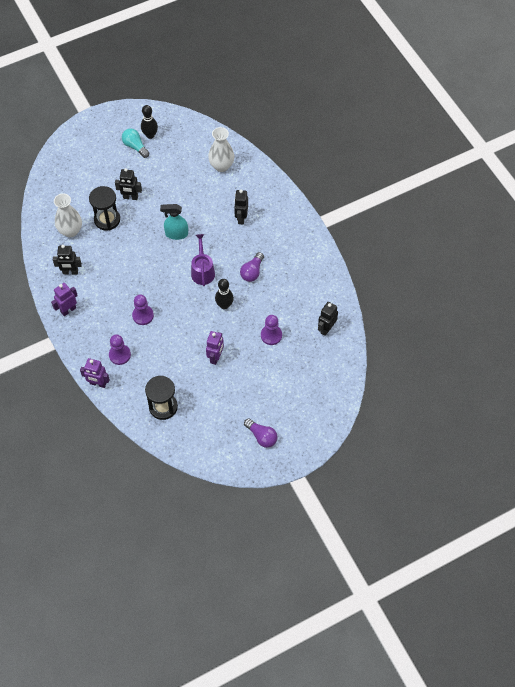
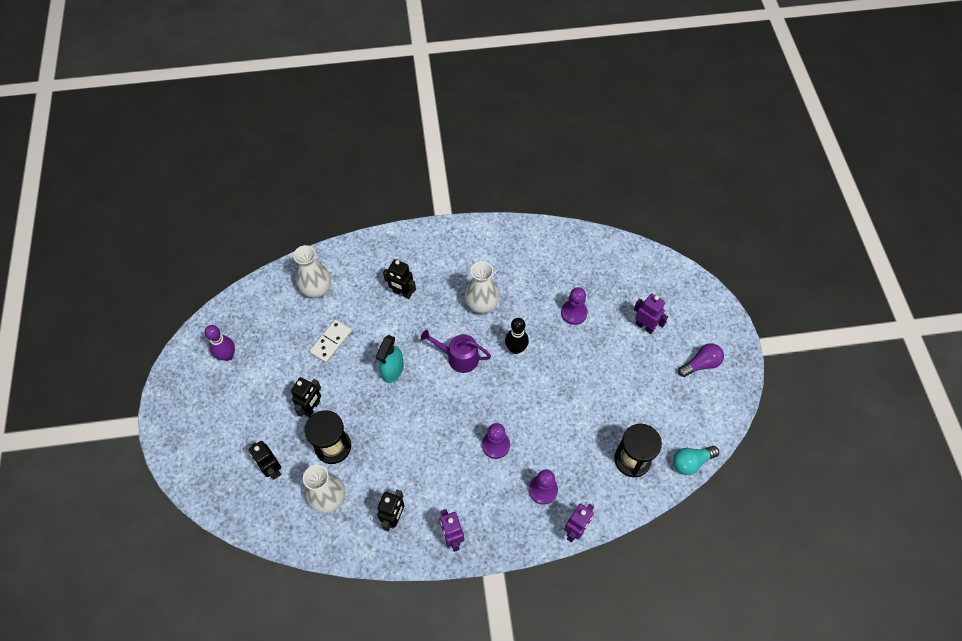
camera: 70 degrees left, 0 degrees up
(135, 146) = (235, 379): turquoise light bulb -> turquoise light bulb (691, 462)
(150, 135) = (227, 355): black bowling pin -> purple bowling pin
(184, 189) = (331, 342): none -> white domino
(215, 357) = (583, 380): purple robot -> purple robot (645, 326)
(252, 272) = (482, 305): purple light bulb -> white vase
(326, 329) = (584, 256): black robot -> black robot (272, 469)

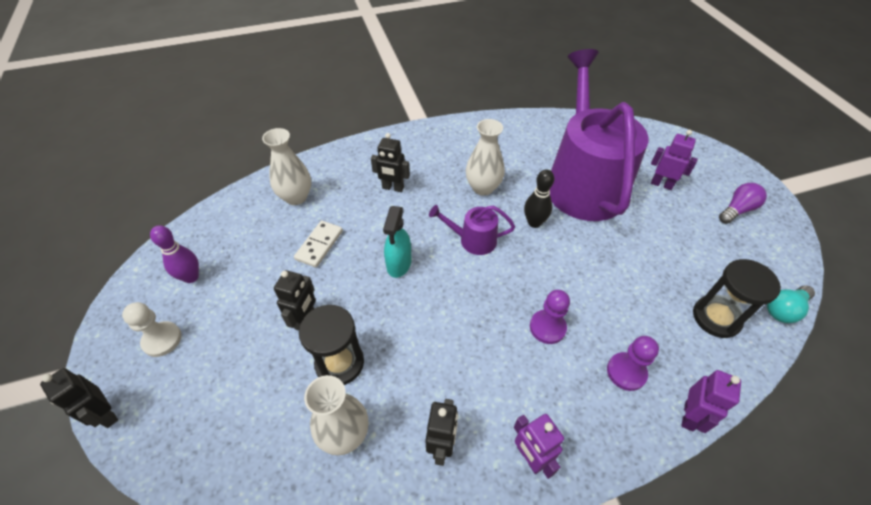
camera: 10 degrees left, 10 degrees down
(205, 406) = (162, 340): none -> white pawn
(272, 469) = (259, 406): black robot -> black robot (106, 414)
(574, 313) = (583, 182): purple pawn -> purple watering can

